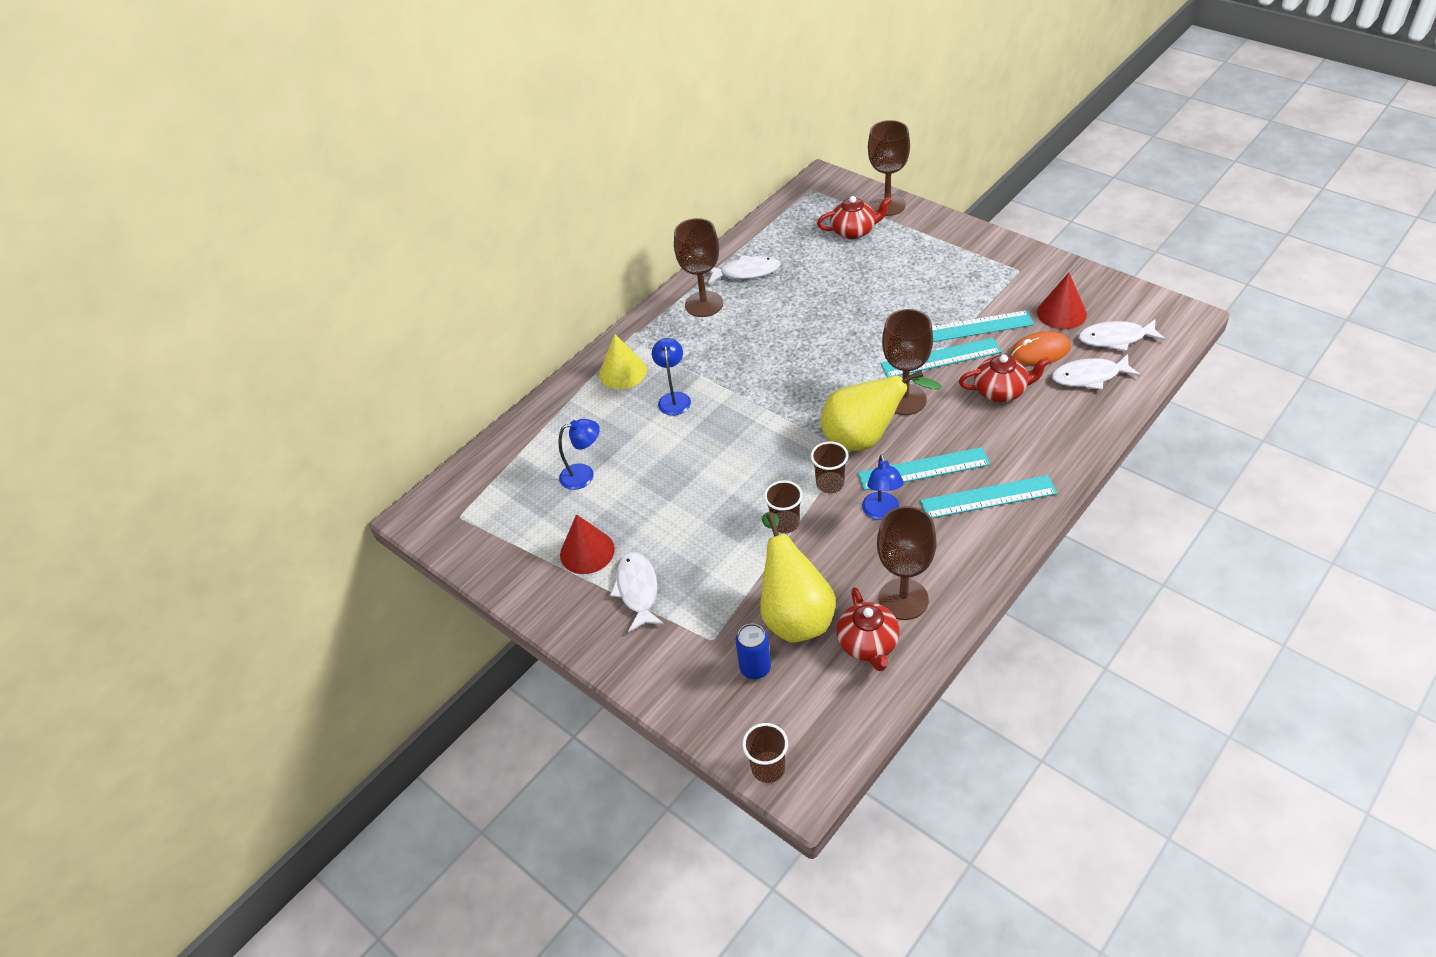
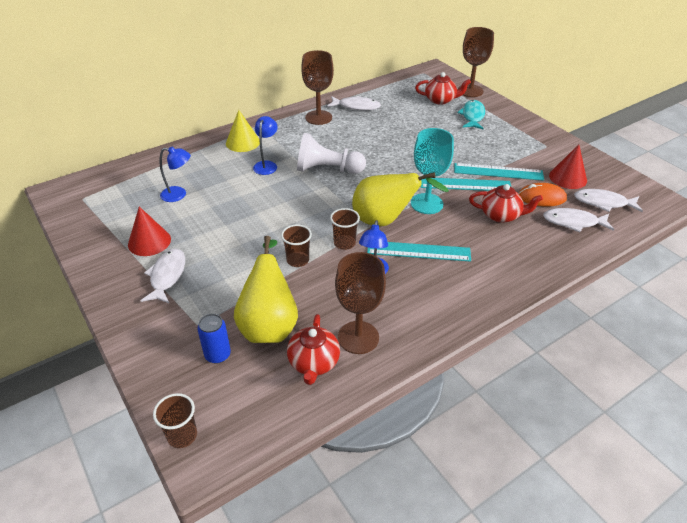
camera: 10 degrees right, 5 degrees down
(757, 384) = (327, 169): none -> white pawn
(905, 399) = (426, 204): brown goblet -> turquoise goblet
(907, 247) = (472, 116): none -> turquoise fish
(988, 497) = (459, 283): turquoise ruler -> none

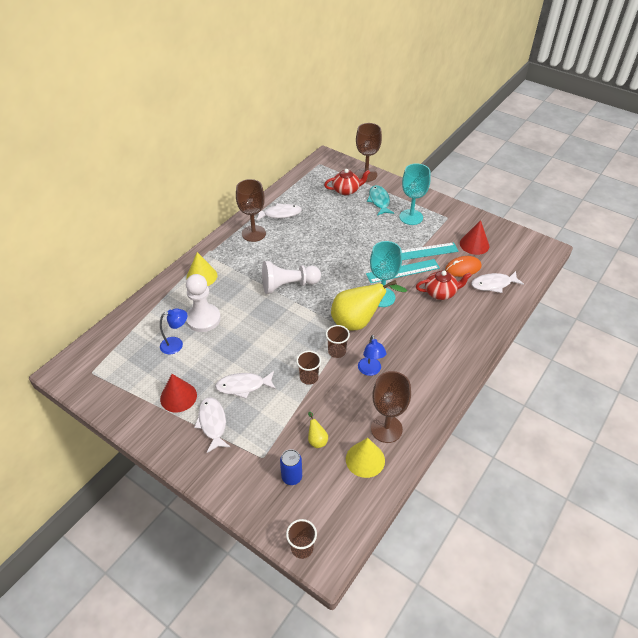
camera: 20 degrees left, 5 degrees up
(220, 179) = (203, 319): none -> white pawn
(267, 165) = (235, 294): blue lamp -> none
(269, 325) = (316, 440): yellow pear -> yellow pear, size x0.42
(313, 363) = (365, 459): red teapot -> yellow cone
(418, 251) = (395, 342): turquoise ruler -> none
(502, 137) = (411, 217): none -> turquoise goblet
(603, 203) = (507, 261): white fish -> white fish (243, 386)

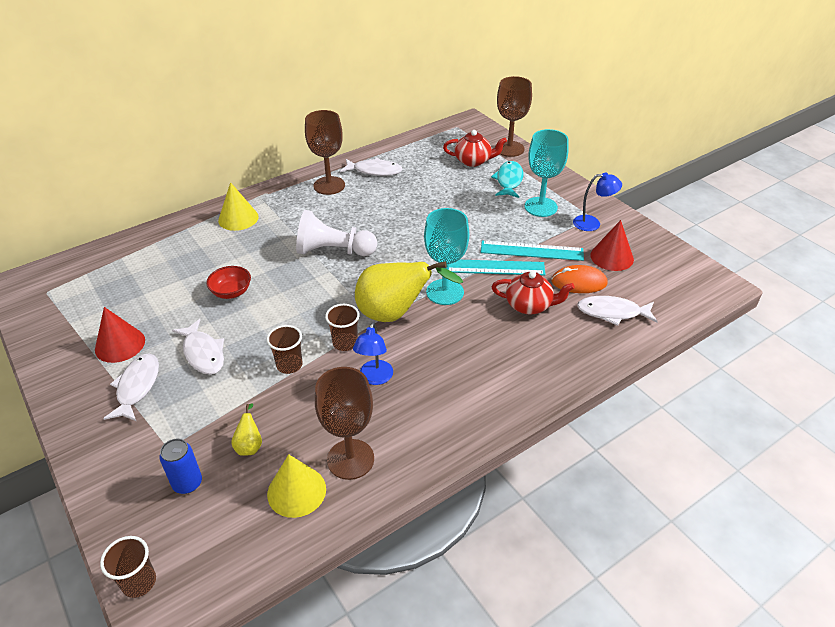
camera: 20 degrees right, 5 degrees down
(176, 344) = (159, 285): blue lamp -> blue lamp (592, 223)
(203, 319) = (208, 265): white pawn -> none
(234, 335) = (231, 292): none -> red bowl
(243, 386) = (203, 353): white fish -> white fish turned 135 degrees counterclockwise

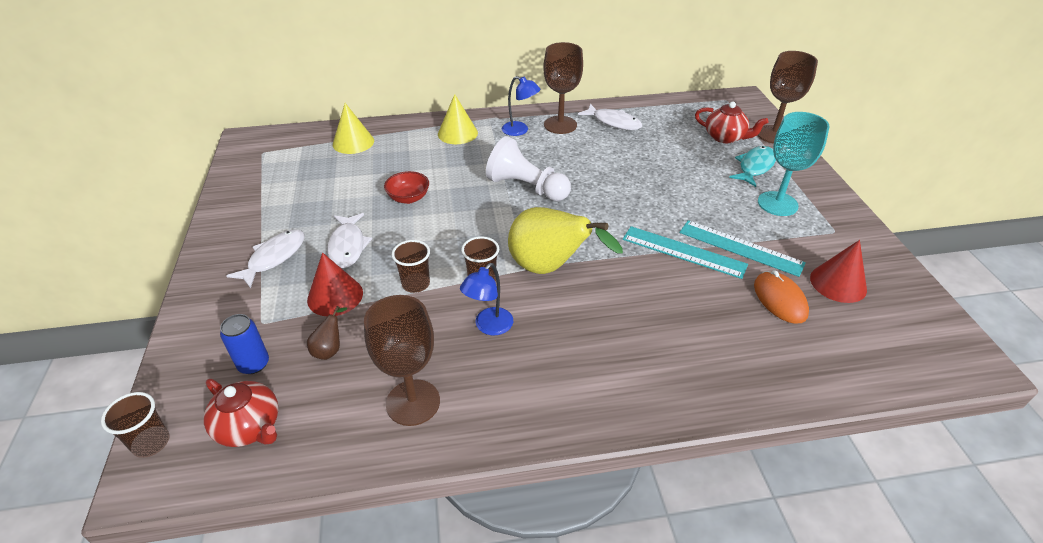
camera: 25 degrees right, 0 degrees up
(120, 344) = (286, 215): red cone -> red cone (335, 296)
(249, 445) = (330, 349): yellow pear -> brown pear
(296, 491) = (341, 414): yellow cone -> yellow cone (353, 142)
(445, 292) = (616, 262): turquoise goblet -> none
(529, 305) = (704, 306): red teapot -> red teapot (250, 427)
(579, 282) = (779, 299): orange mouse -> orange mouse turned 45 degrees clockwise
(592, 223) = (833, 238): blue lamp -> blue lamp (520, 130)
(612, 312) = (805, 348): white fish -> none

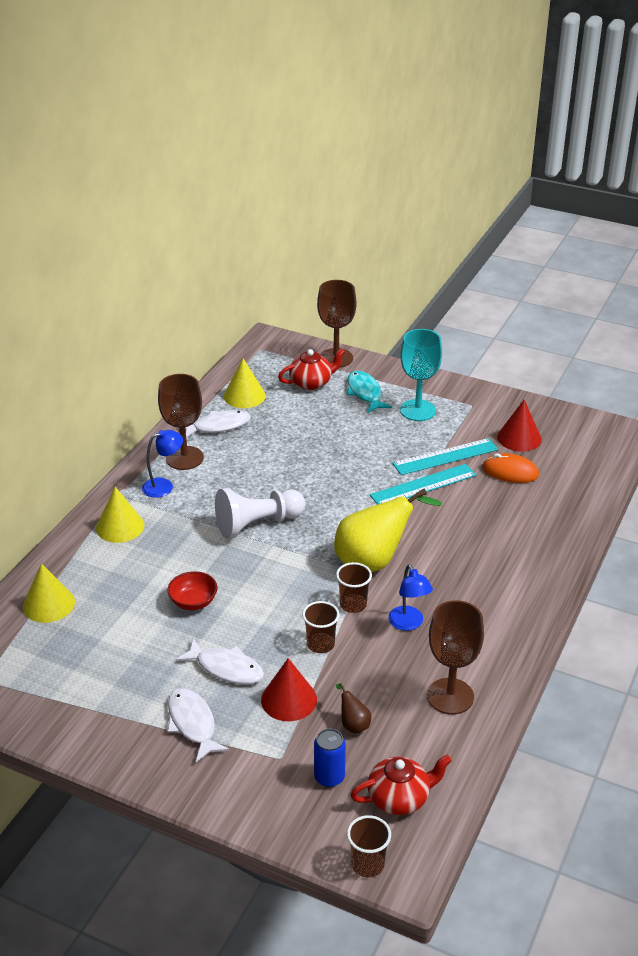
camera: 55 degrees left, 5 degrees down
(663, 117) = (244, 396): none -> yellow cone

